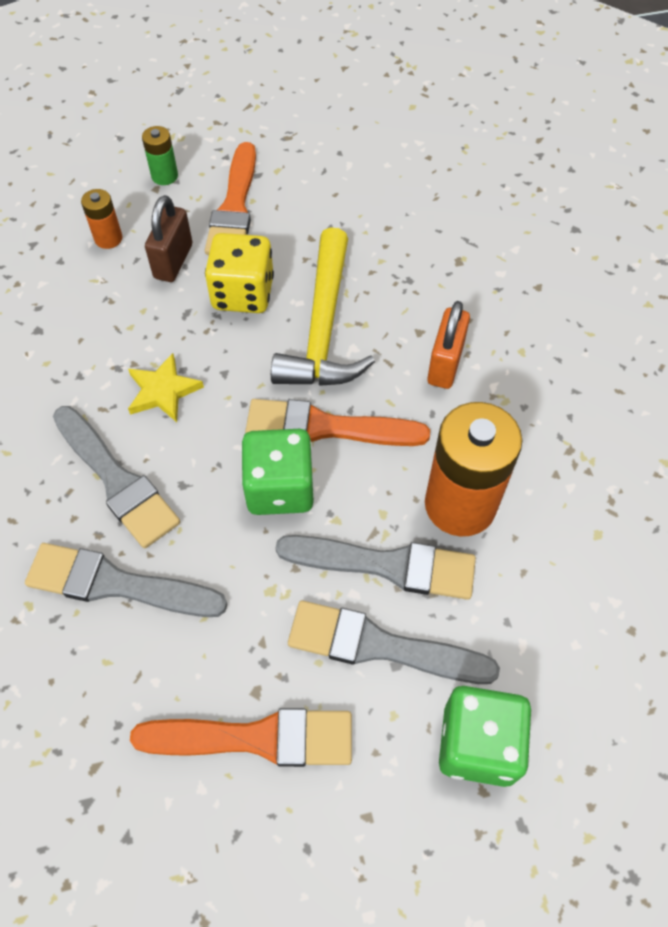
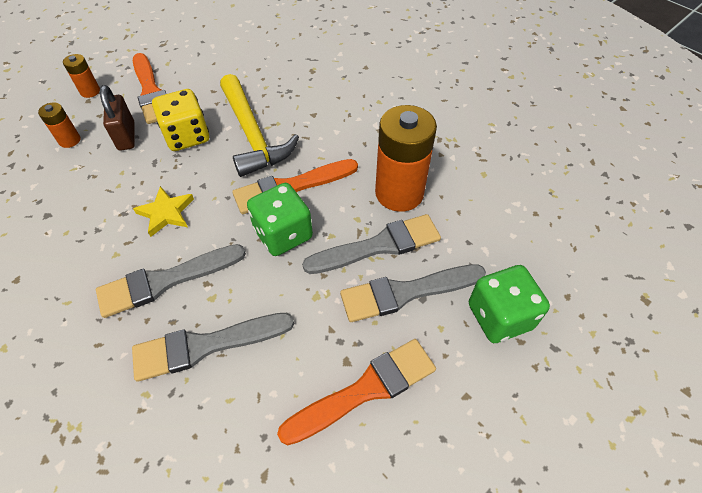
camera: 30 degrees left, 5 degrees down
(117, 480) = (165, 281): grey brush -> grey brush turned 135 degrees clockwise
(164, 176) = (90, 91): green battery -> orange battery
(445, 364) = (340, 125): orange padlock -> none

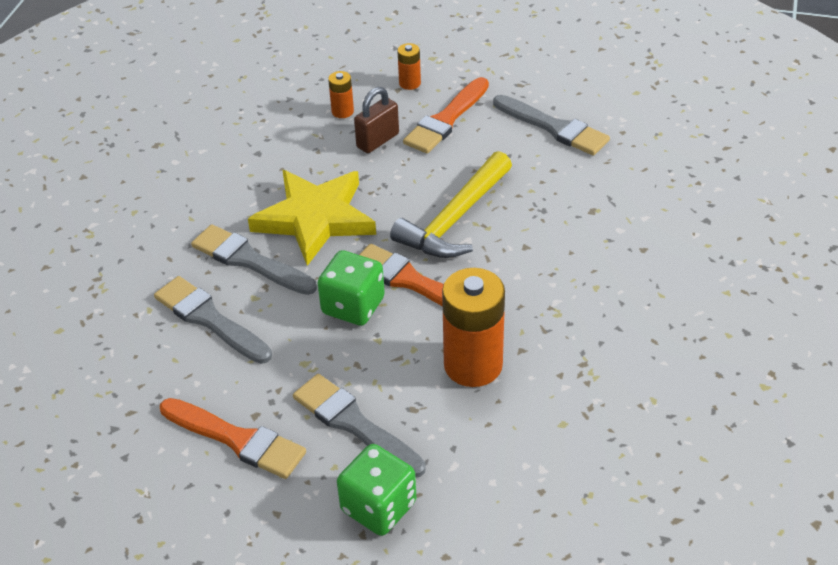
camera: 60 degrees right, 10 degrees down
(166, 213) = (315, 219): yellow star -> yellow star, size x2.08
(187, 136) = (412, 177): yellow dice -> none
(379, 246) = (393, 380): grey brush -> grey brush (554, 128)

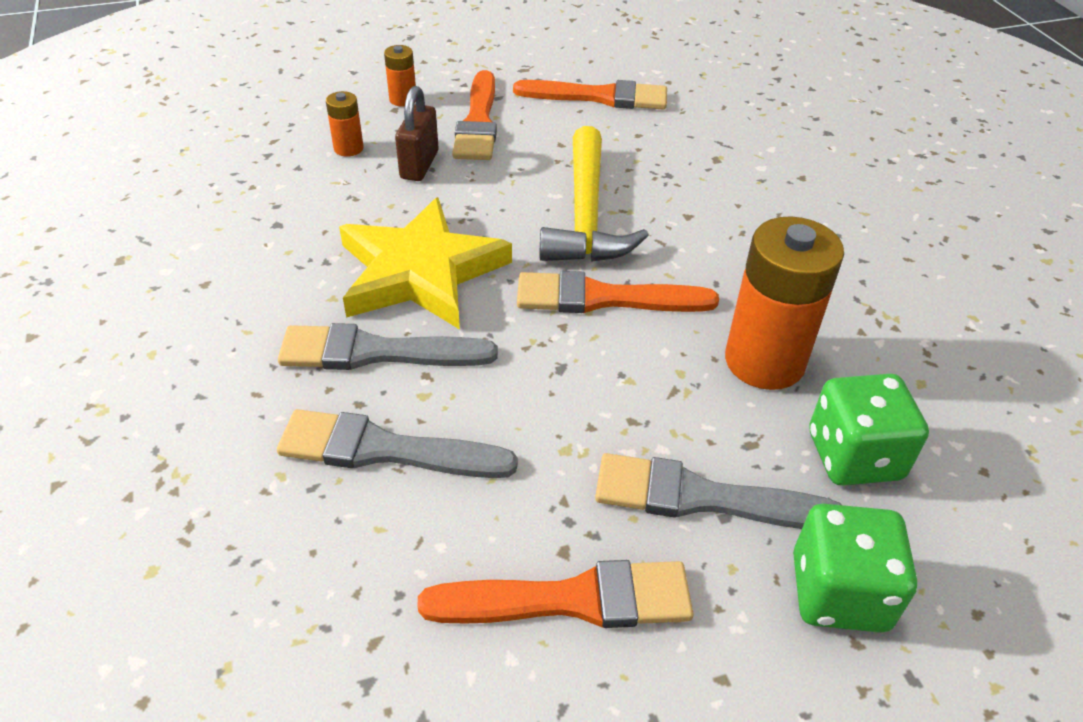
camera: 35 degrees left, 0 degrees up
(353, 306) = (561, 353): green dice -> green dice (854, 456)
(554, 128) = (599, 97): grey brush -> orange brush

